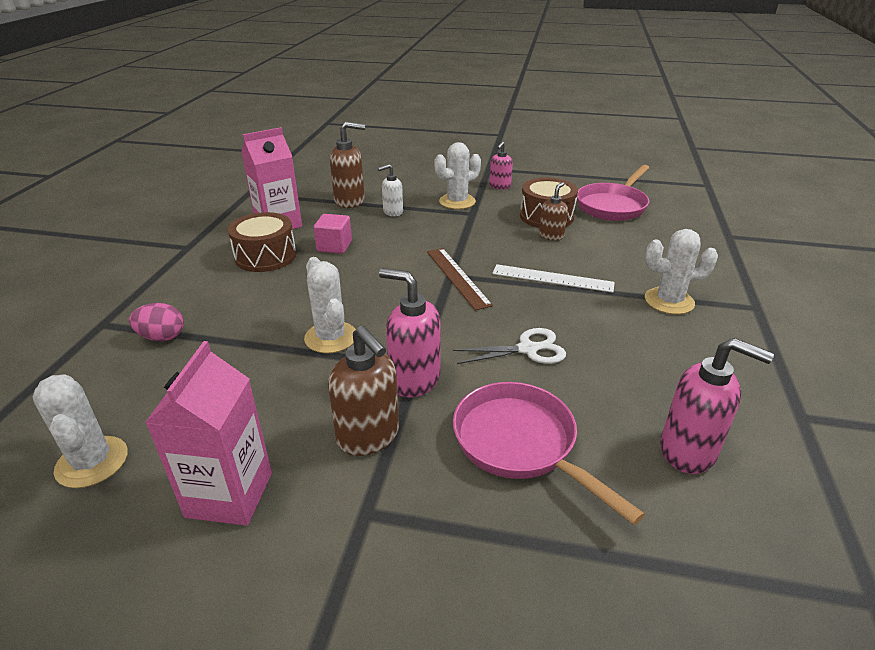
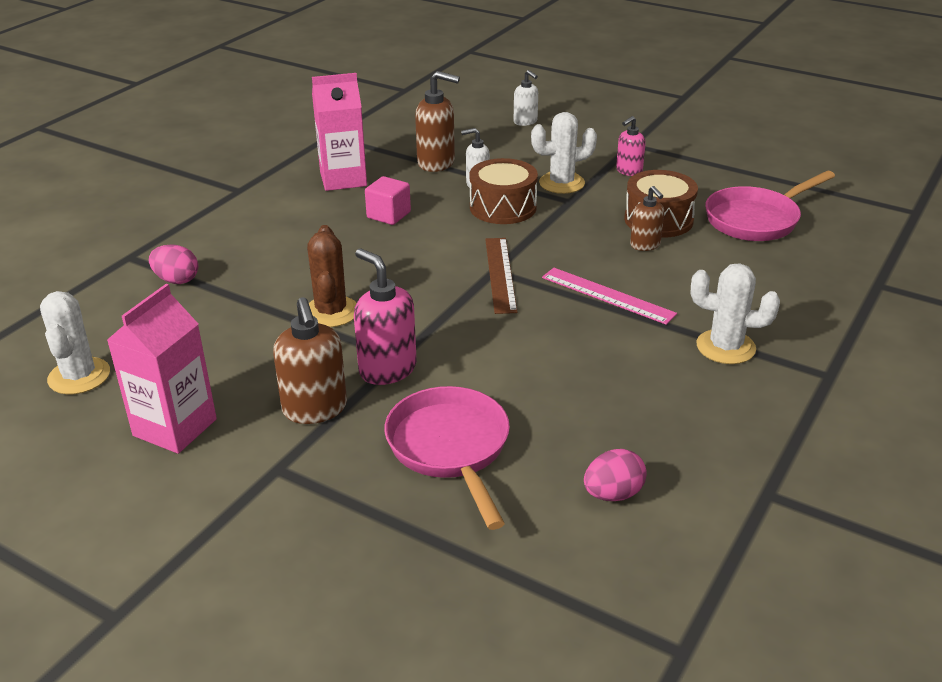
camera: 20 degrees right, 0 degrees up
(265, 256) = (311, 214): brown drum -> brown drum (503, 207)
(331, 337) = (331, 312): white cactus -> brown cactus
(400, 163) = (525, 122): none -> white soap dispenser
(527, 349) = (522, 364): white scissors -> none
(551, 236) = (645, 245): brown soap dispenser -> brown soap dispenser turned 105 degrees clockwise
(552, 278) = (607, 295): white ruler -> pink ruler
(688, 451) = (613, 494): pink soap dispenser -> pink egg

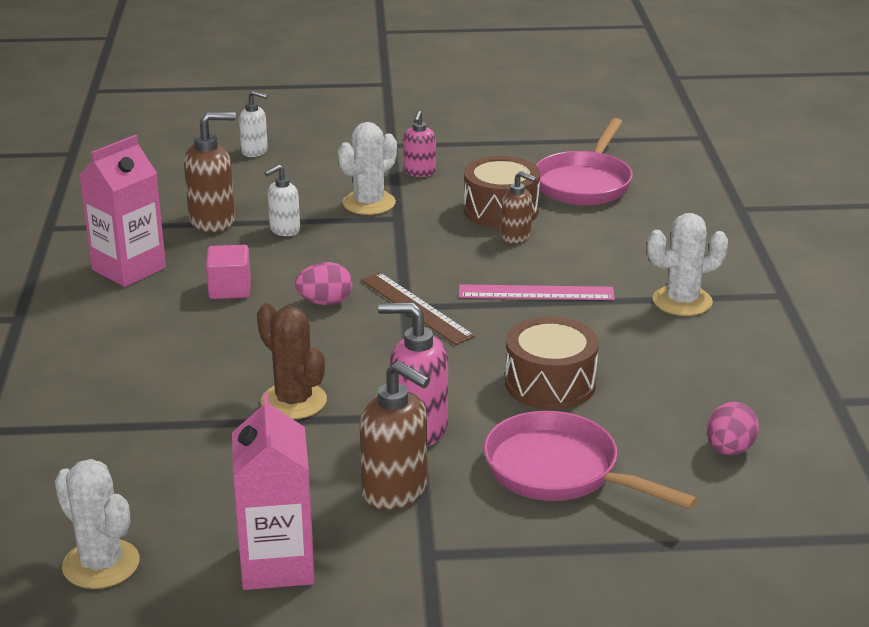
camera: 35 degrees left, 5 degrees down
(176, 280) = (77, 433): pink egg -> pink egg (325, 302)
(503, 207) = (339, 244): brown drum -> brown drum (550, 383)

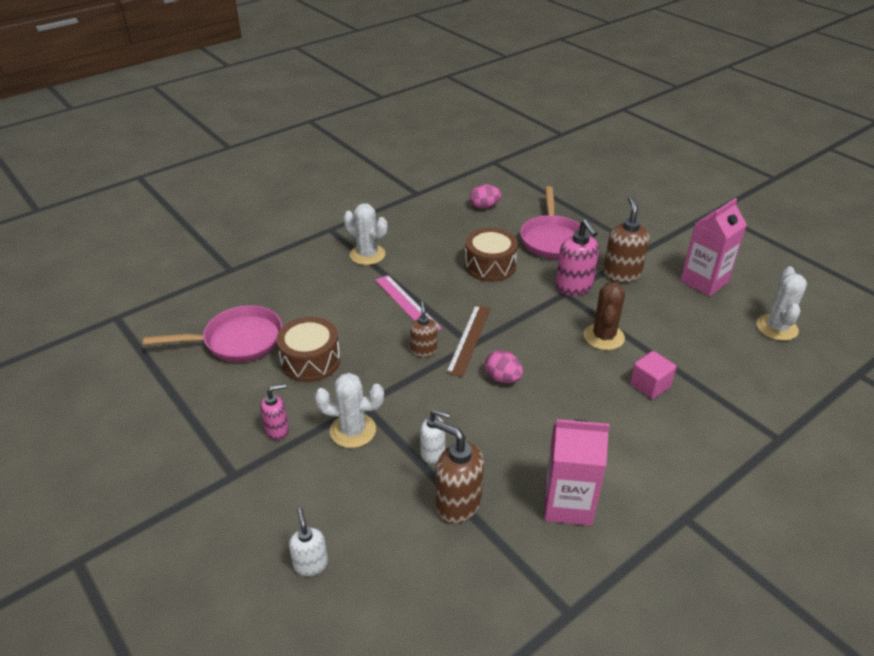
camera: 125 degrees left, 10 degrees up
(230, 289) = (534, 430): pink cube -> pink cube (650, 385)
(516, 237) = (344, 338): brown soap dispenser -> brown soap dispenser (424, 350)

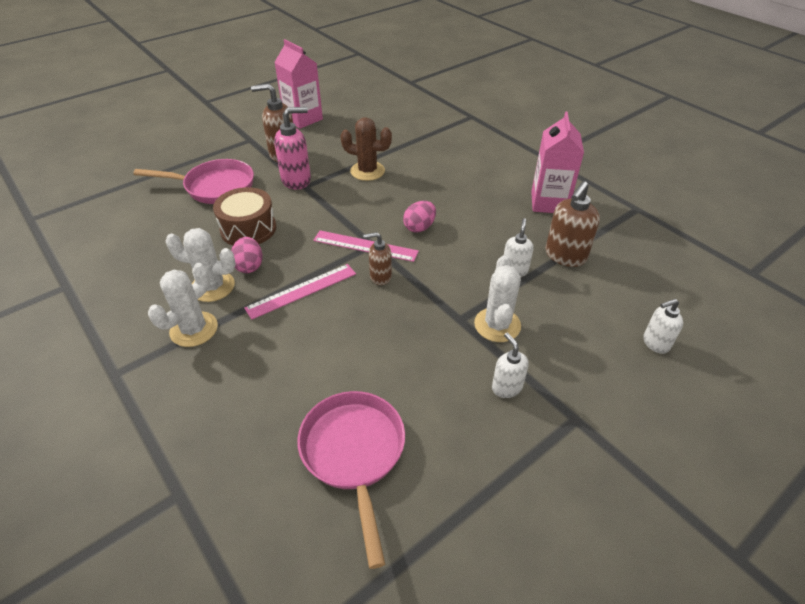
camera: 90 degrees left, 5 degrees up
(277, 430) = (506, 387): pink soap dispenser -> white soap dispenser
(310, 361) = (395, 369): brown drum -> none
(469, 339) = (365, 246): brown ruler -> pink ruler
(484, 206) = (130, 229): pink egg -> pink egg (249, 266)
(650, 385) = (425, 156): pink cube -> none
(776, 328) = (363, 100): white cactus -> white cactus (212, 287)

